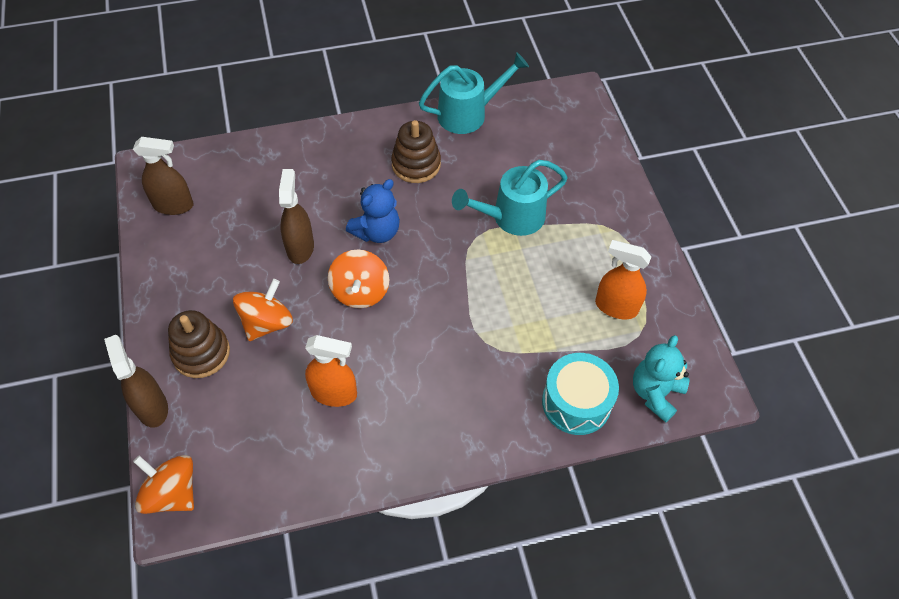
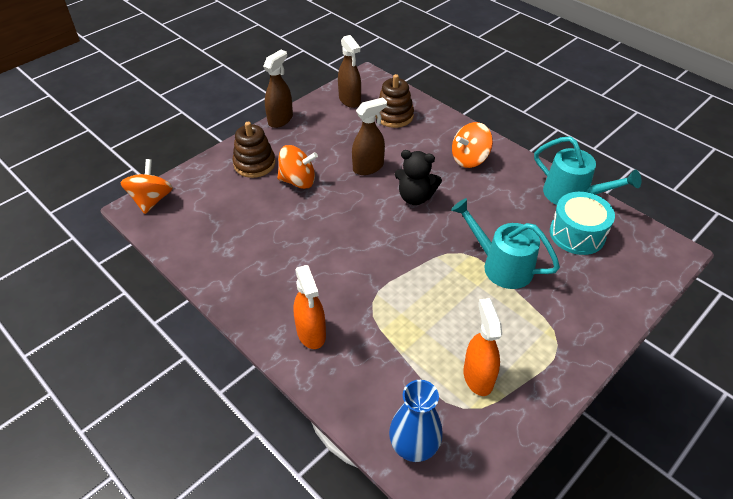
camera: 60 degrees right, 10 degrees down
(152, 407) = (203, 163): brown spray bottle -> brown spray bottle (280, 119)
(334, 393) = (268, 239): orange spray bottle -> orange spray bottle (311, 333)
(360, 291) = (358, 213): orange spinning top -> orange spinning top (469, 159)
(377, 232) = (415, 197): blue teddy bear -> black teddy bear
(416, 164) = (493, 189): brown stacking toy -> brown stacking toy (394, 116)
(576, 402) = (361, 389): turquoise drum -> turquoise drum (577, 234)
(655, 393) = (414, 447): turquoise teddy bear -> blue vase

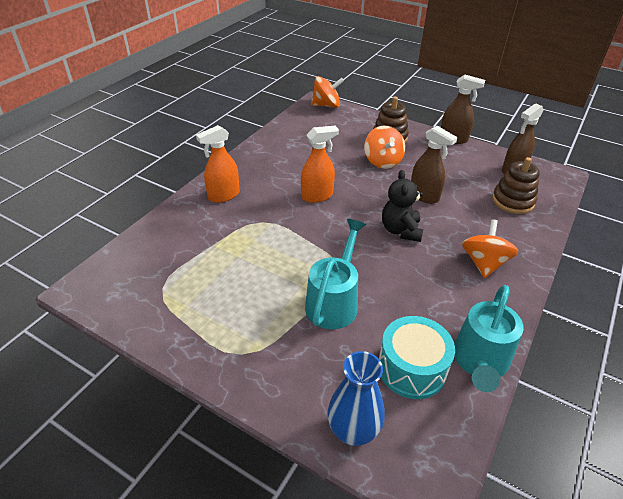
camera: 75 degrees right, 5 degrees down
(414, 447) = (125, 263): blue vase -> blue vase (353, 431)
(469, 159) = (484, 263): orange spinning top -> orange spinning top turned 60 degrees clockwise
(478, 377) = (194, 295): orange spray bottle -> orange spray bottle (317, 196)

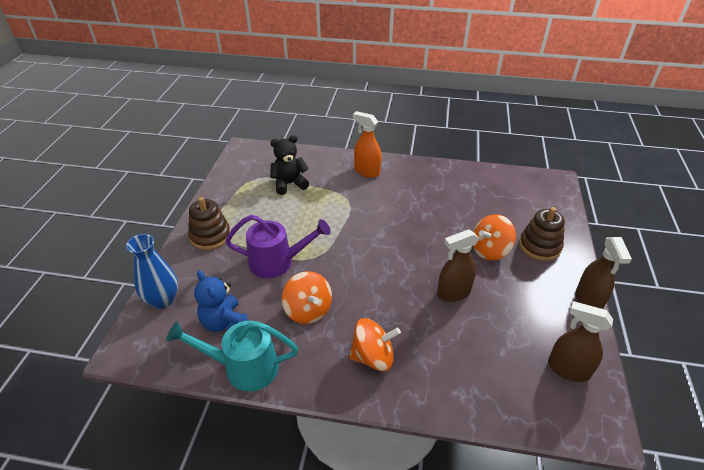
camera: 70 degrees right, 0 degrees up
(317, 196) = (401, 220): orange spray bottle -> none
(326, 105) = (556, 188): orange spinning top -> orange spinning top (308, 310)
(334, 301) = (278, 262): turquoise watering can -> purple watering can
(401, 230) = (387, 285): black teddy bear -> black teddy bear (289, 184)
(411, 368) = (224, 322): turquoise drum -> blue teddy bear
(424, 196) = (453, 293): brown spray bottle -> brown spray bottle turned 45 degrees clockwise
(513, 201) = (499, 374): brown stacking toy -> brown stacking toy (210, 236)

